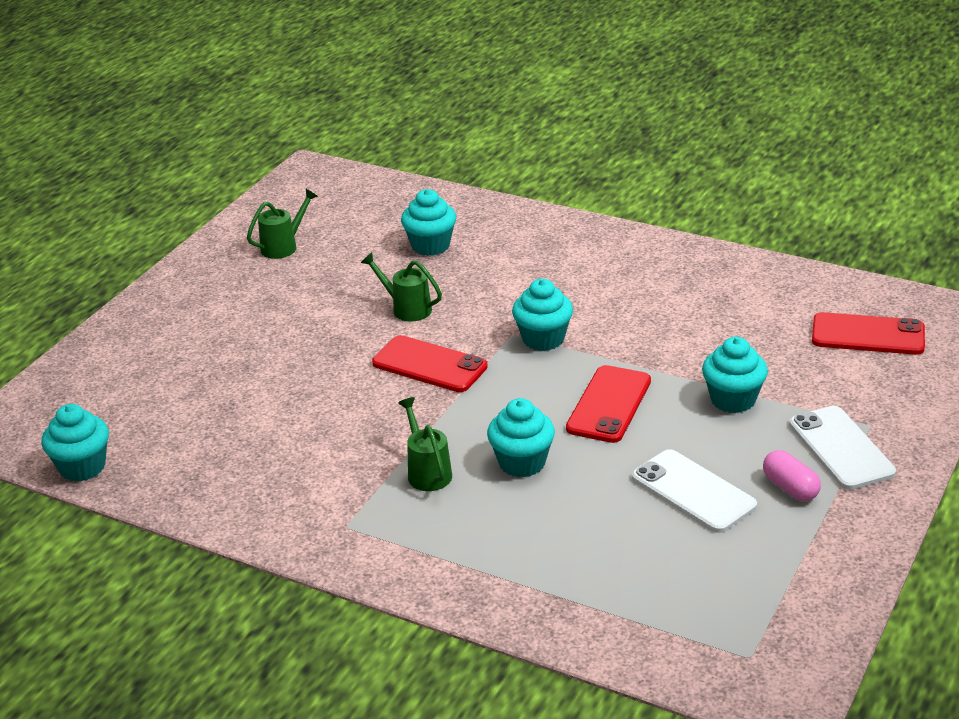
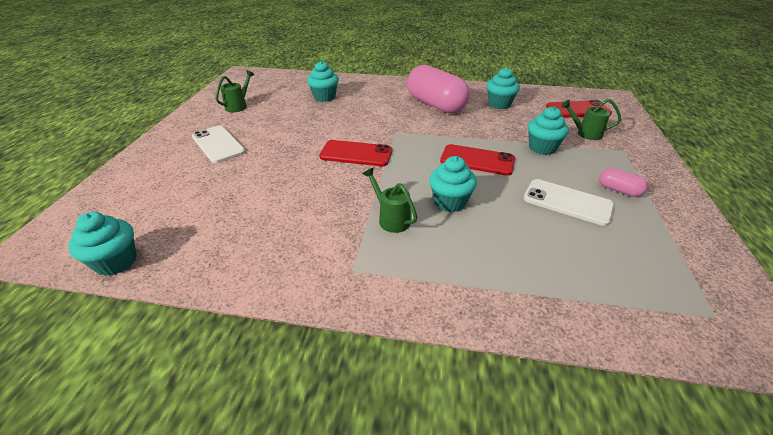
camera: 20 degrees left, 5 degrees up
(407, 308) = (326, 127): green watering can -> green watering can (585, 133)
(543, 339) = (414, 132): turquoise cupcake -> turquoise cupcake (499, 104)
(609, 405) = (477, 160): red phone -> red phone turned 75 degrees counterclockwise
(614, 288) = (435, 105): none -> pink capsule
(841, 448) = (622, 164): white phone -> white phone (218, 144)

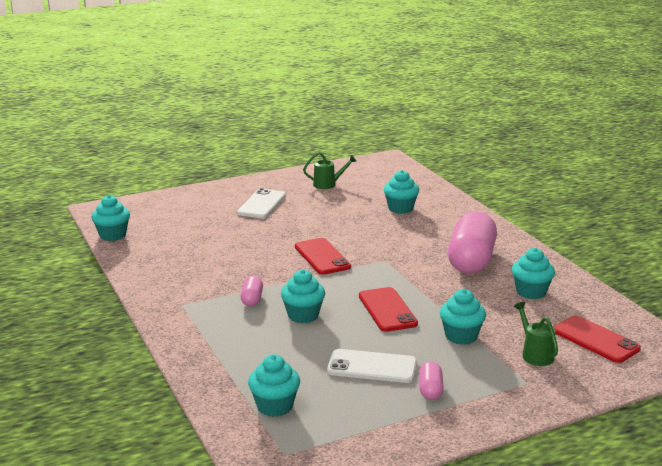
camera: 55 degrees right, 15 degrees down
(391, 219) = (252, 299): green watering can -> pink capsule
(567, 202) = (372, 367): white phone -> white phone turned 75 degrees counterclockwise
(616, 286) = (274, 406): none -> turquoise cupcake

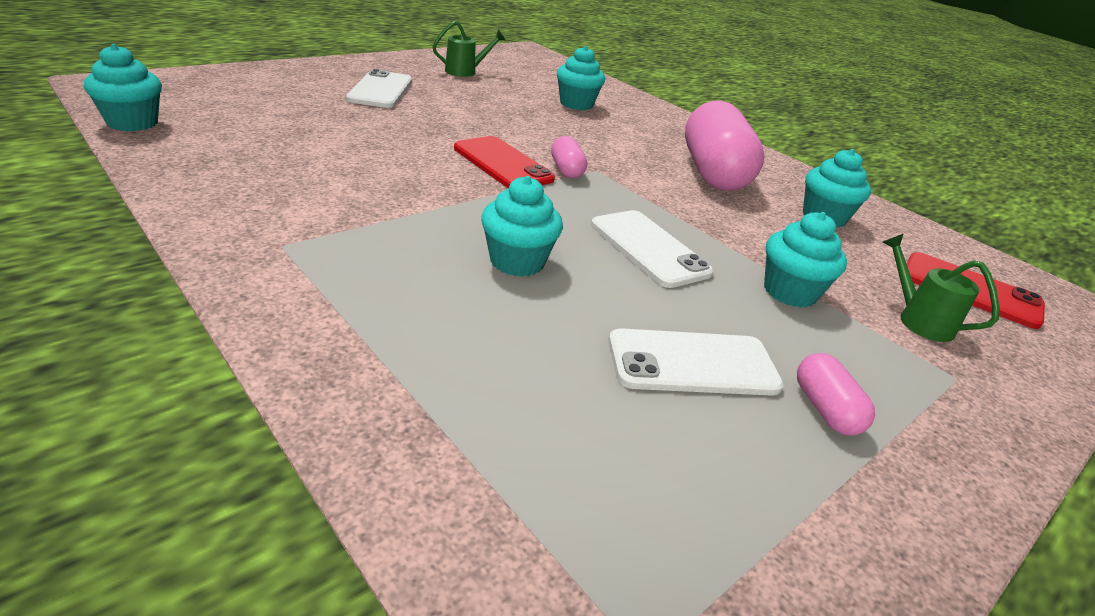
camera: 20 degrees left, 10 degrees up
(252, 299) = (414, 233): pink capsule -> pink capsule (566, 170)
(274, 406) = (554, 488): turquoise cupcake -> none
(387, 310) = (649, 248): red phone -> white phone

